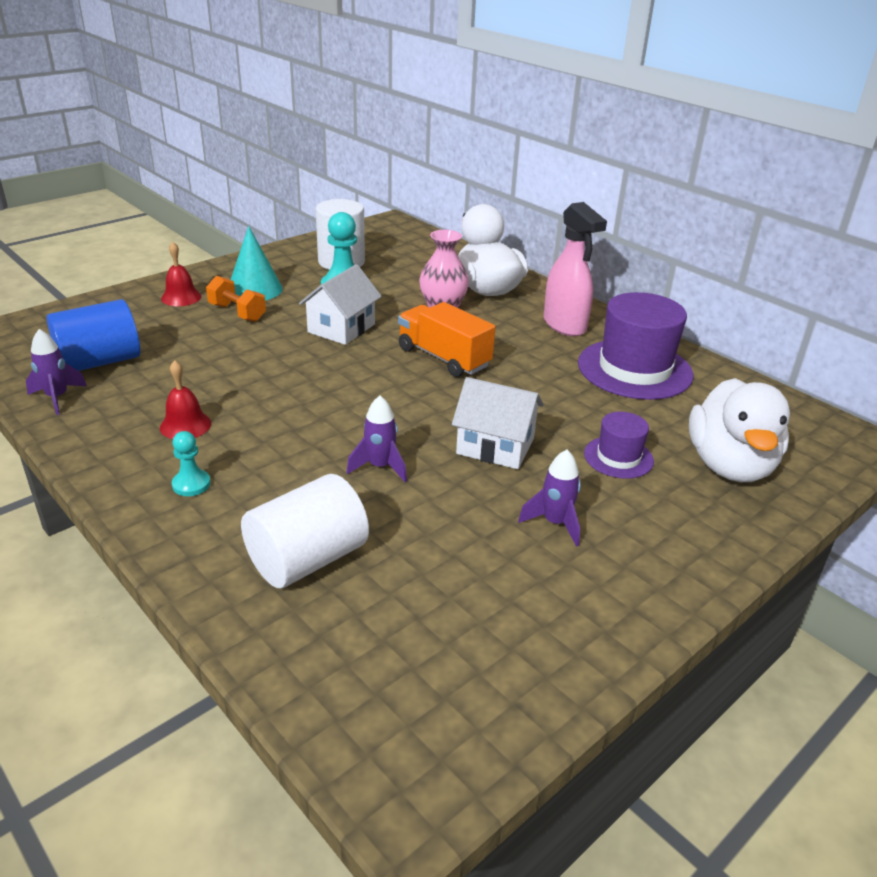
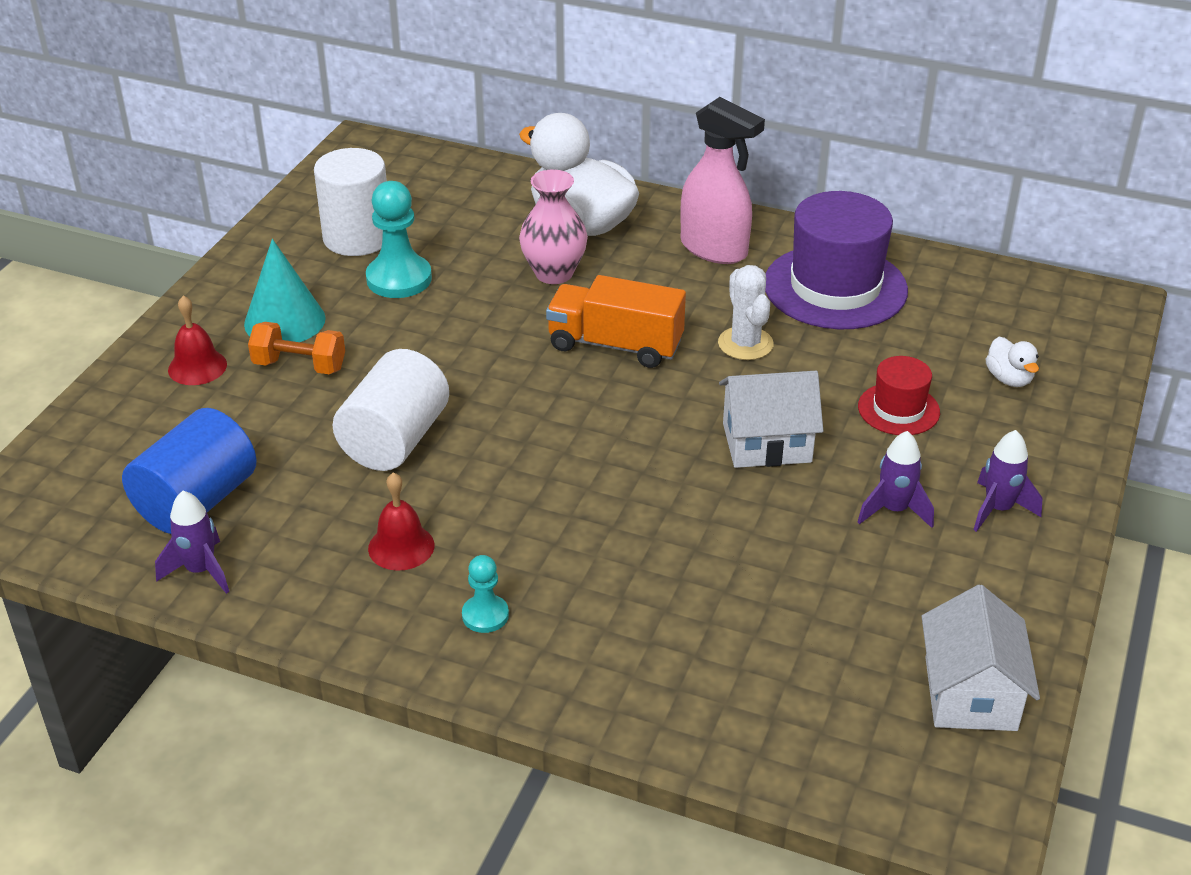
camera: 25 degrees left, 5 degrees up
(307, 559) = (690, 647): white cylinder -> white cylinder (395, 440)
(341, 328) = (455, 344): white house -> white house (970, 693)
(380, 467) = (669, 514): purple rocket -> purple rocket (998, 509)
(536, 383) = (745, 344): none -> white cactus
(618, 457) = (898, 409): purple hat -> red hat
(729, 465) = (1009, 379): white duck -> white duck, size x0.43

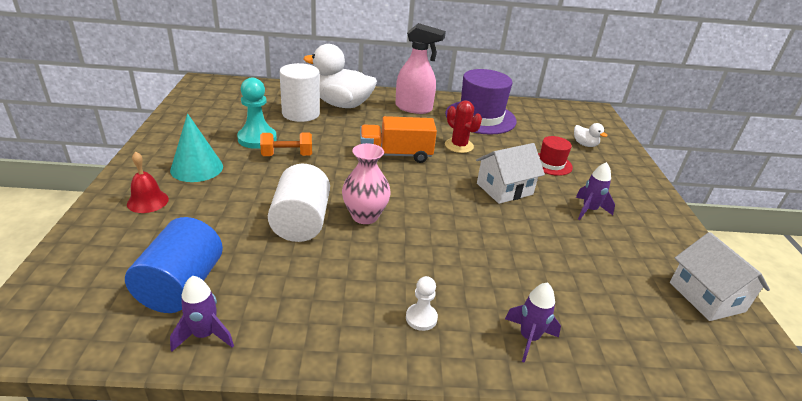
camera: 25 degrees left, 5 degrees down
(299, 366) = (218, 190): orange dumbbell -> orange dumbbell (287, 155)
(357, 238) = (222, 122): white cylinder -> white cylinder (301, 113)
(401, 547) = (341, 286): red bell -> none
(485, 615) = (421, 318): turquoise pawn -> white pawn
(554, 273) = (342, 127): pink vase -> pink vase (365, 216)
(745, 344) = (459, 146): white cactus -> red cactus
(998, 509) = (632, 201): purple rocket -> purple rocket (529, 338)

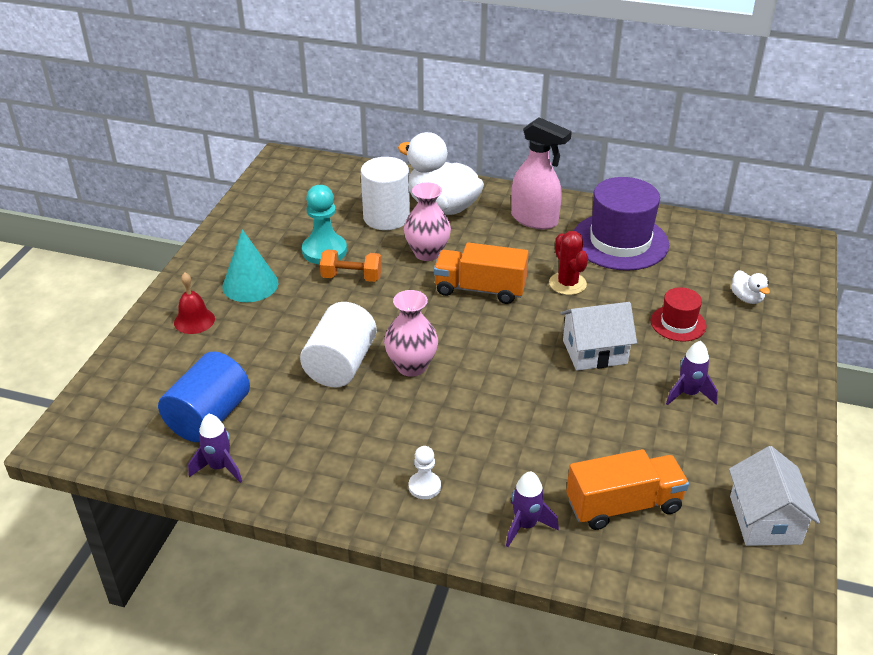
camera: 20 degrees right, 5 degrees up
(343, 134) = (427, 253): none -> pink vase
(597, 304) = (623, 505): none -> orange truck

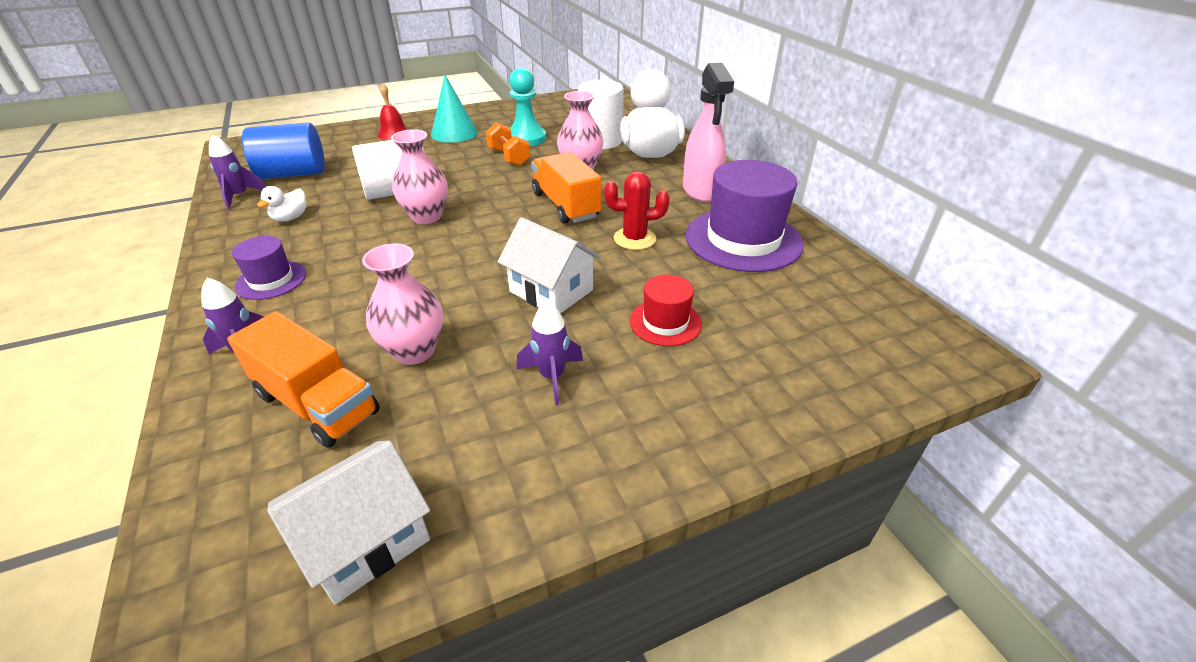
camera: 50 degrees right, 0 degrees up
(424, 486) = (271, 280): white pawn -> purple hat
(567, 284) = (634, 239): red cactus -> red cactus turned 60 degrees clockwise
(605, 442) = (414, 351): none -> pink vase
(746, 298) = (782, 352): white duck -> white duck (290, 218)

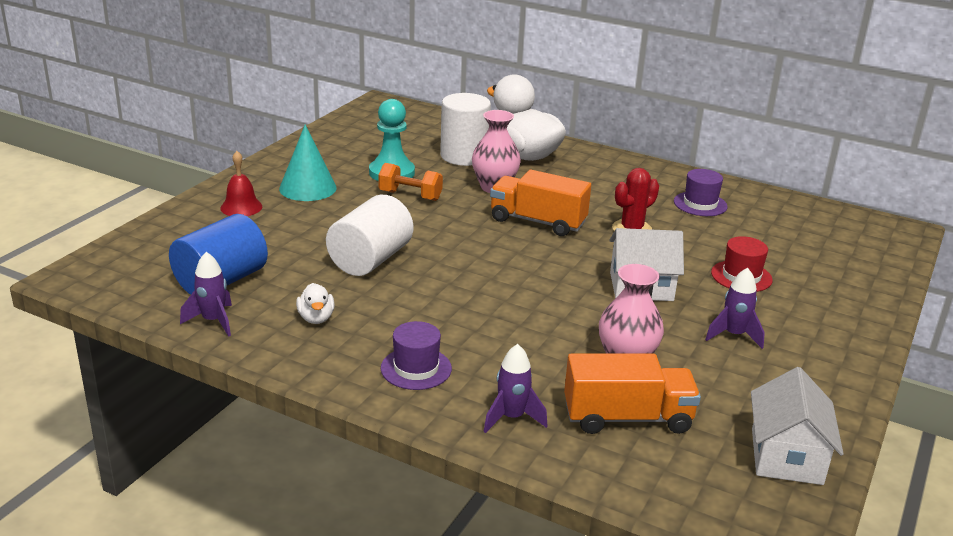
camera: 40 degrees left, 10 degrees down
(426, 217) = (442, 271): pink vase -> none
(701, 191) = (616, 176): pink spray bottle -> none
(743, 239) = (700, 204): purple hat -> purple hat, size x0.52

